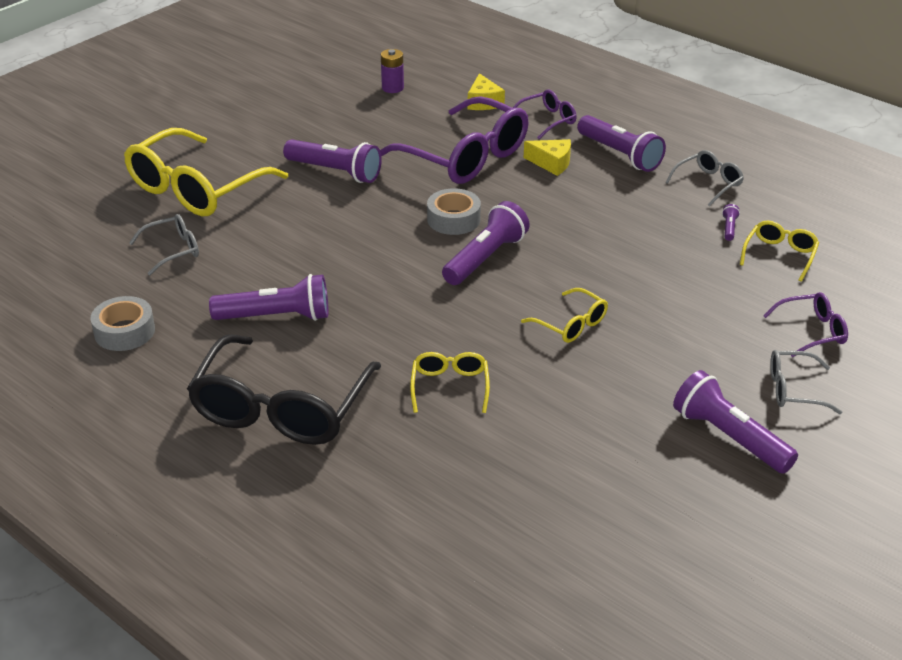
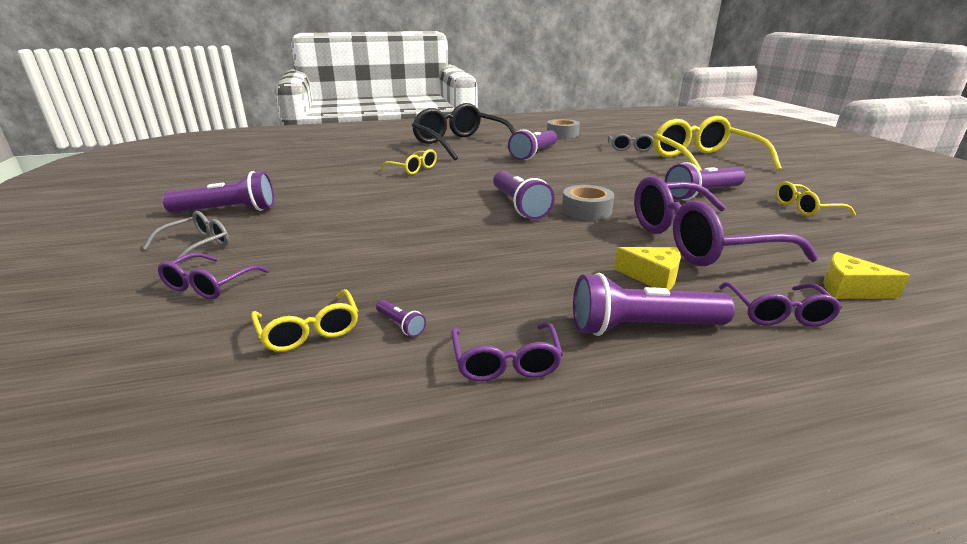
camera: 125 degrees right, 10 degrees down
(392, 88) = (899, 251): purple battery -> none
(551, 163) = (652, 277): yellow cheese -> yellow cheese turned 120 degrees counterclockwise
(571, 324) = (403, 207): yellow glasses -> yellow glasses (805, 208)
(708, 183) = (506, 362): grey glasses -> purple glasses

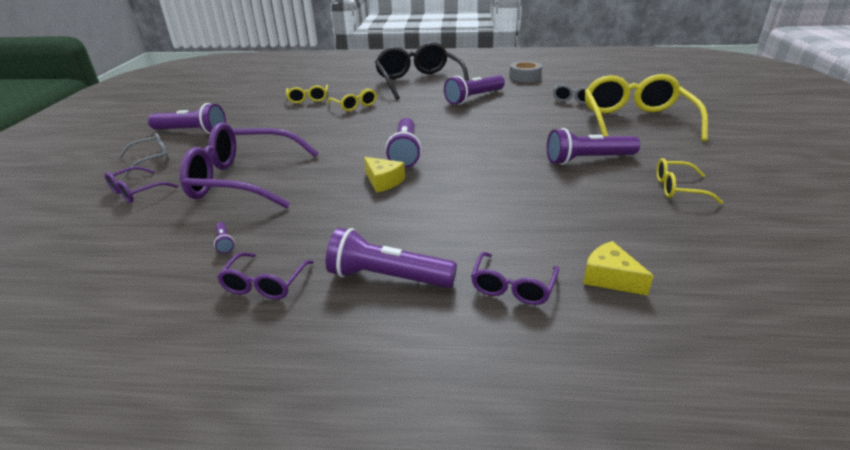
camera: 20 degrees right, 5 degrees up
(309, 331) = (167, 236): yellow glasses -> yellow glasses (308, 99)
(586, 210) = (458, 164): grey tape -> none
(652, 277) = (444, 236): yellow cheese -> yellow cheese (383, 181)
(698, 241) = (523, 209): purple glasses -> purple glasses (243, 180)

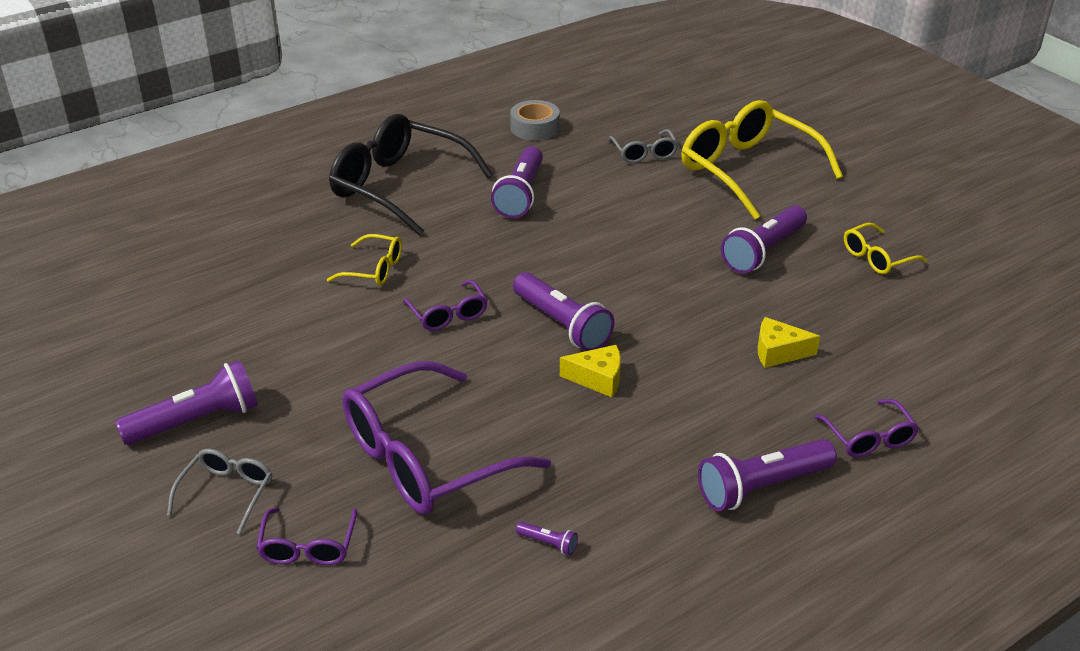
camera: 40 degrees left, 5 degrees up
(265, 284) = (665, 559): purple glasses -> purple glasses (448, 314)
(308, 99) = (280, 283): yellow glasses -> none
(610, 278) = (925, 388): yellow cheese -> yellow cheese (778, 352)

